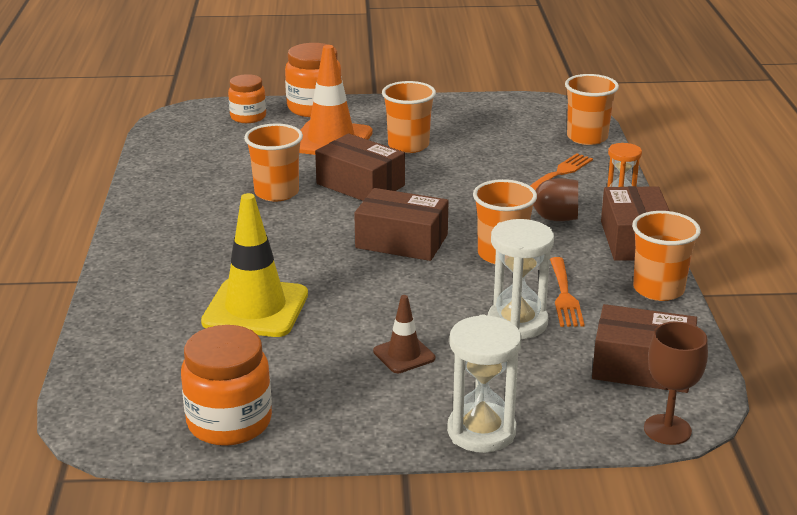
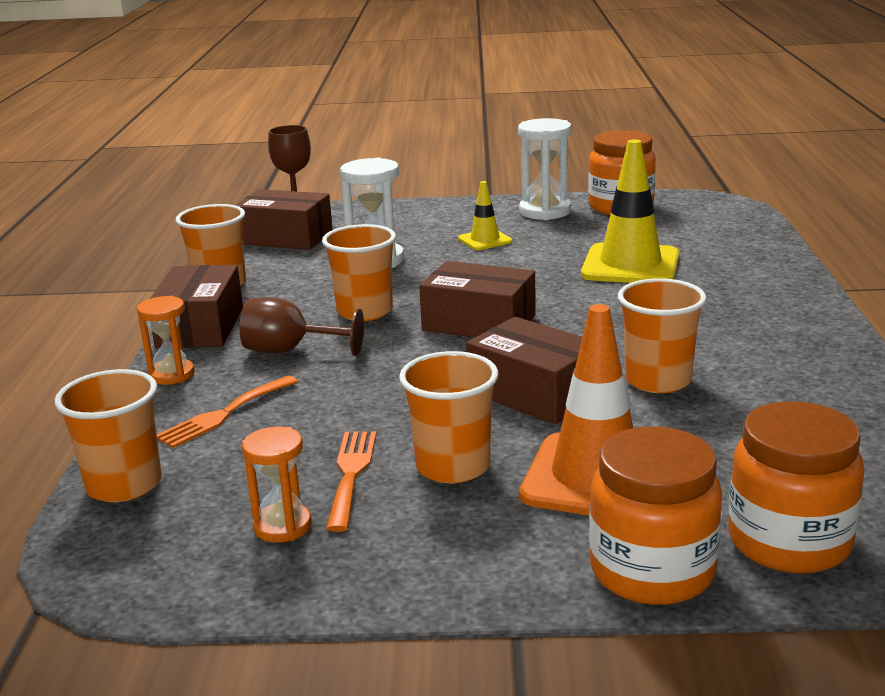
camera: 175 degrees left, 5 degrees down
(248, 117) = (789, 542): orange jar -> orange jar, size x1.54
(404, 355) = (485, 240): brown traffic cone -> yellow traffic cone
(481, 431) = (431, 207): white hourglass -> white hourglass (545, 211)
(489, 122) = (282, 526): none -> orange hourglass
(564, 296) = (318, 279): orange fork -> orange fork (351, 474)

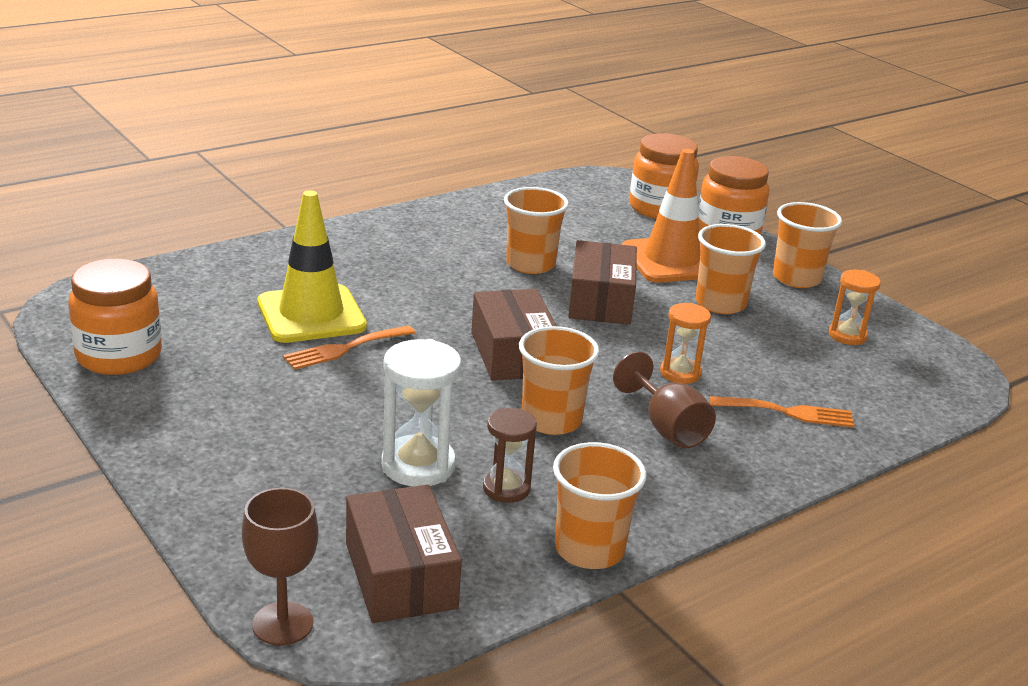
camera: 130 degrees left, 5 degrees up
(124, 485) = (906, 410): orange cup -> orange cup (796, 278)
(171, 375) = (778, 470): orange hourglass -> orange hourglass (680, 373)
(200, 327) = (689, 505): brown box -> none
(313, 278) = (506, 488): none -> brown hourglass
(351, 474) = (774, 333): orange fork -> orange fork (344, 349)
(485, 240) = (297, 413): yellow traffic cone -> none
(545, 211) = (164, 401): white hourglass -> none

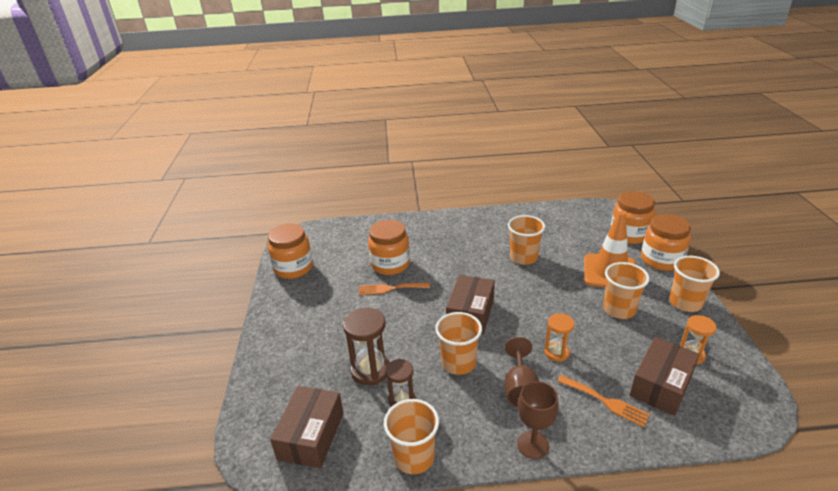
camera: 35 degrees right, 5 degrees up
(282, 624) = (241, 443): brown goblet -> brown goblet (532, 445)
(311, 315) = (390, 264): yellow traffic cone -> orange jar
(418, 465) = (370, 370): white hourglass -> brown hourglass
(600, 301) = (545, 290): brown box -> brown box (661, 385)

